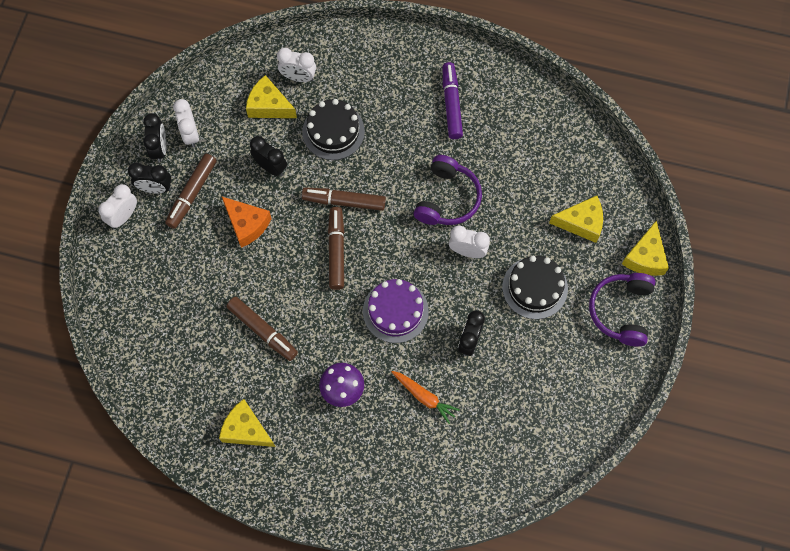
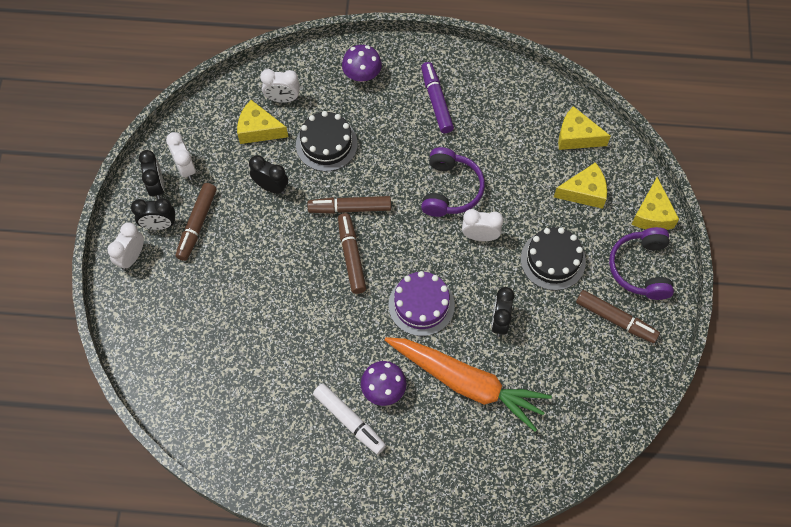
camera: 10 degrees left, 5 degrees down
(246, 429) = (294, 446): yellow cheese -> yellow cheese (576, 136)
(247, 224) = (257, 245): orange cheese -> none
(262, 330) = (292, 345): brown marker -> brown marker (615, 319)
(303, 414) = (349, 420): none -> white marker
(382, 64) = (362, 75): none -> purple mushroom
(424, 397) = (466, 383): orange carrot -> orange carrot, size x2.20

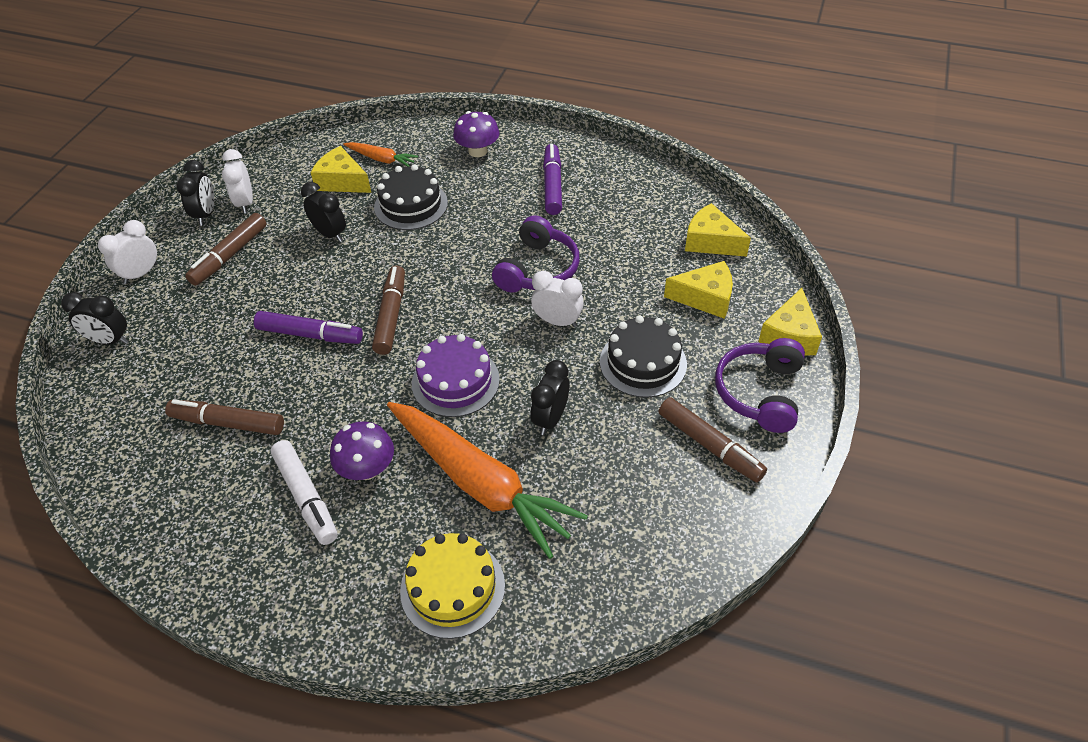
camera: 15 degrees right, 15 degrees down
(159, 225) = (188, 249): black clock -> black clock (109, 340)
(282, 99) = (381, 159): white clock -> orange carrot
(295, 286) = (310, 334): none -> purple marker
(350, 208) = (411, 268): brown marker -> brown marker (228, 423)
(474, 463) = (452, 588): none -> yellow cake

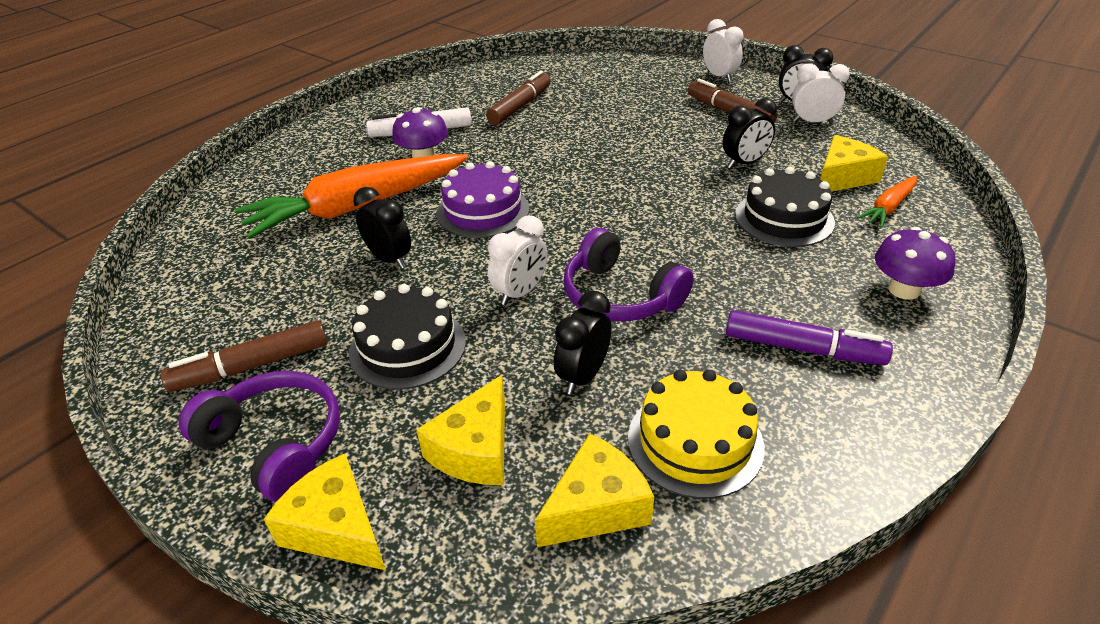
camera: 110 degrees right, 10 degrees down
(109, 340) = (642, 66): black clock -> black clock (583, 376)
(310, 334) = (597, 143): purple marker -> none
(391, 316) = (597, 186): brown marker -> none
(452, 588) = (280, 181): yellow cake -> yellow cake (695, 441)

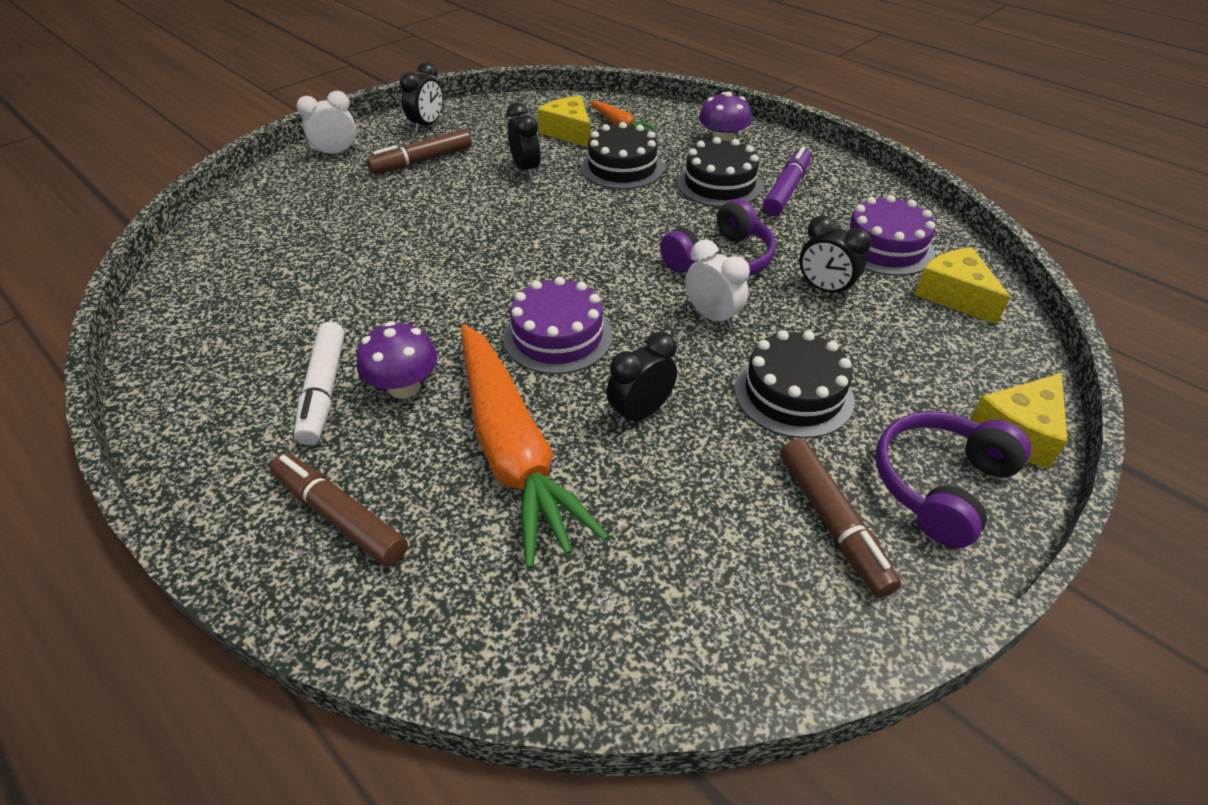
camera: 85 degrees left, 5 degrees up
(475, 449) = (916, 351): yellow cheese -> none
(520, 106) = (308, 295): brown marker -> brown marker (340, 517)
(695, 441) = (884, 247): yellow cake -> purple cake
(786, 290) = (719, 184): none -> black cake
(812, 122) = (468, 126): white clock -> none

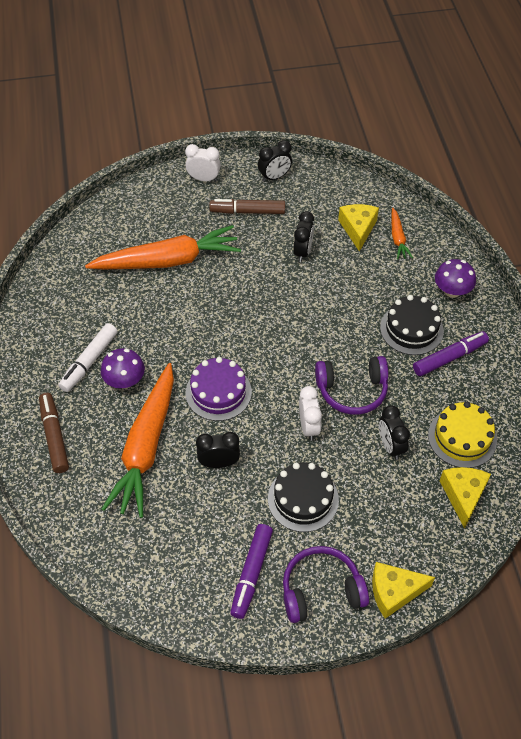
camera: 35 degrees right, 10 degrees up
(354, 238) = (167, 261): none -> orange carrot
(622, 167) = (363, 281): black cake -> none
(832, 522) = (251, 573): brown marker -> purple marker
(884, 247) = (462, 437): purple cake -> yellow cake

